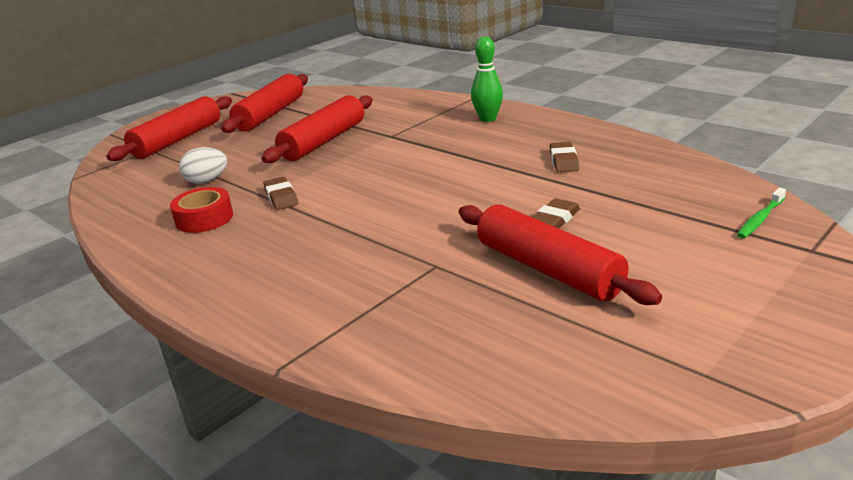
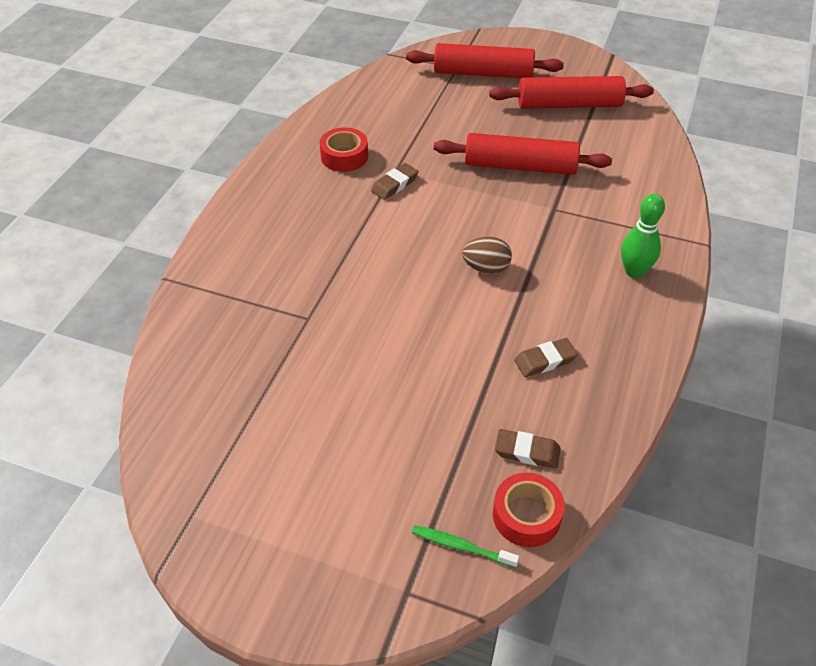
camera: 65 degrees right, 20 degrees up
(207, 181) = (409, 128): white egg -> none
(438, 170) = (486, 268): none -> brown egg
(548, 269) = (319, 392): red rolling pin -> none
(555, 219) = (410, 379): brown eraser -> brown eraser (527, 451)
(729, 189) = (526, 515): none -> red tape

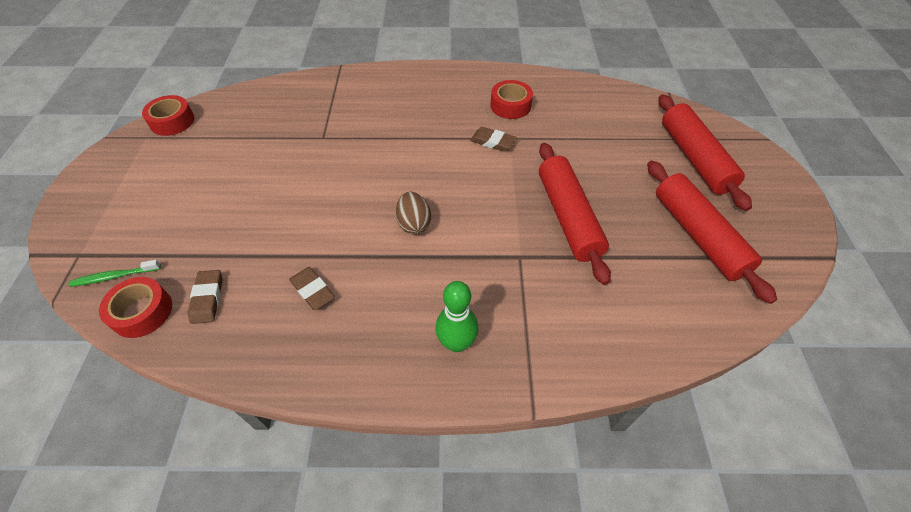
camera: 70 degrees right, 5 degrees up
(174, 480) = (172, 121): none -> red tape
(461, 546) = (114, 276): green toothbrush -> green toothbrush turned 105 degrees counterclockwise

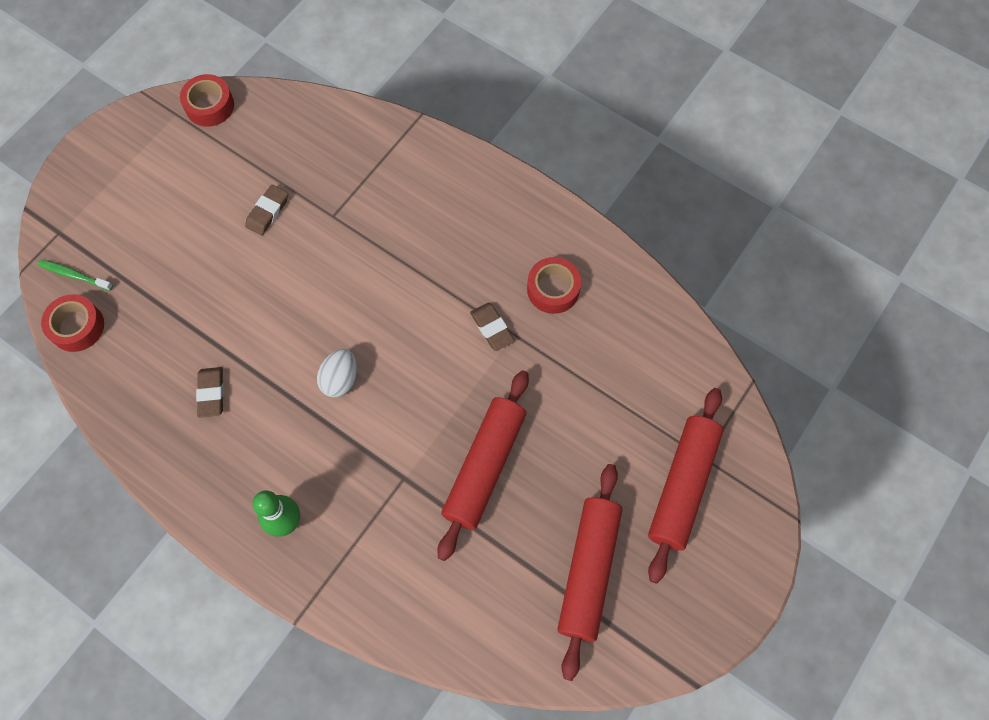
camera: 35 degrees right, 15 degrees up
(207, 298) = (129, 346): brown eraser -> brown eraser (267, 212)
(414, 224) = (340, 379): brown egg -> white egg

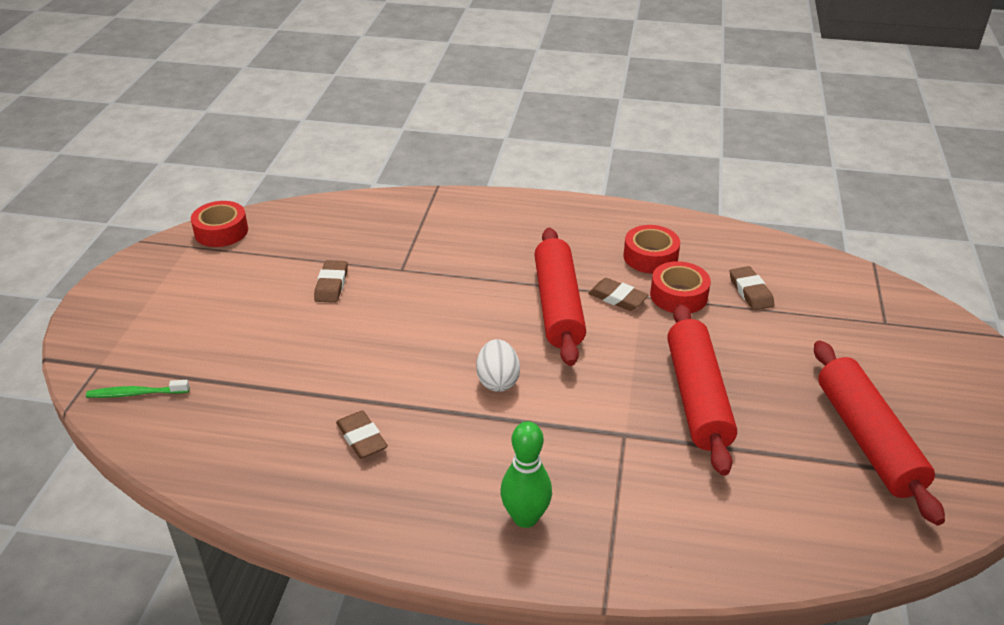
camera: 25 degrees left, 30 degrees down
(77, 327) = (163, 435): red tape -> red tape (678, 295)
(612, 370) = (750, 292): none -> brown eraser
(682, 486) = (887, 348): red rolling pin -> red rolling pin (558, 306)

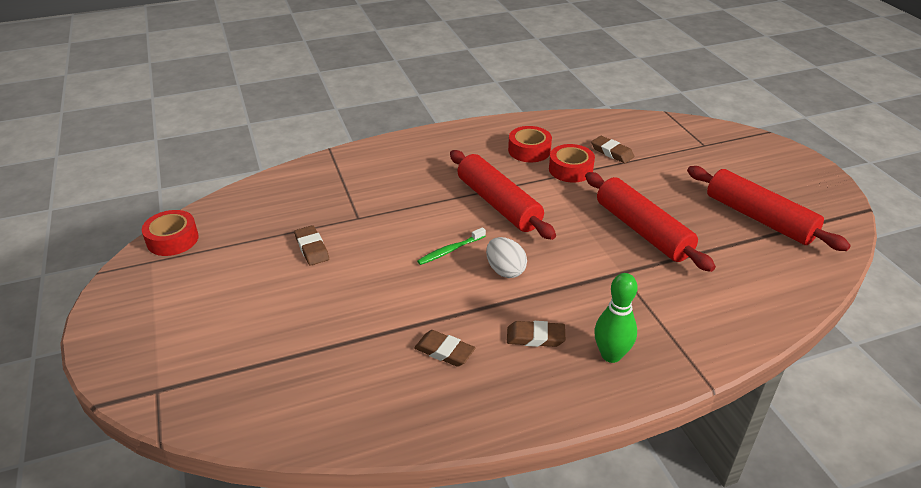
camera: 30 degrees left, 0 degrees up
(136, 393) = (217, 398): green toothbrush -> green toothbrush (450, 250)
(617, 298) = (533, 185): brown eraser -> brown eraser (535, 337)

